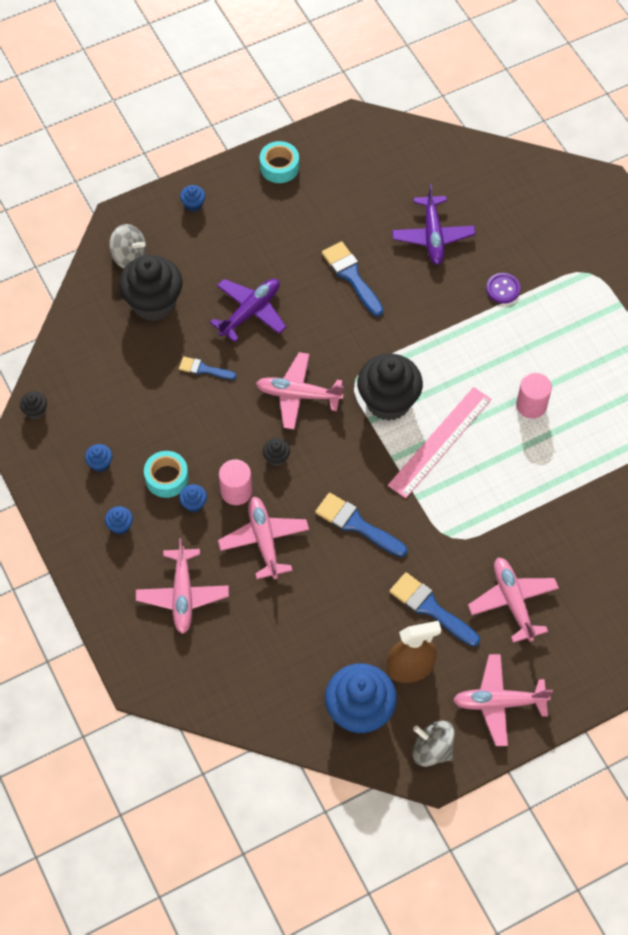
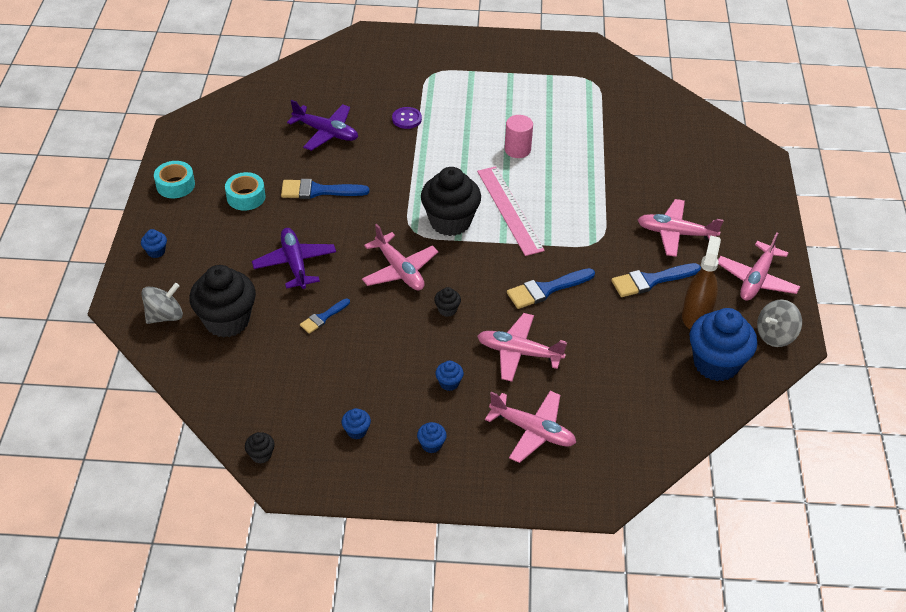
camera: 60 degrees left, 15 degrees down
(167, 478) = (409, 390): turquoise tape -> turquoise tape (246, 197)
(236, 491) = (458, 349): pink cylinder -> none
(298, 395) = (399, 270): pink plane -> pink plane turned 75 degrees counterclockwise

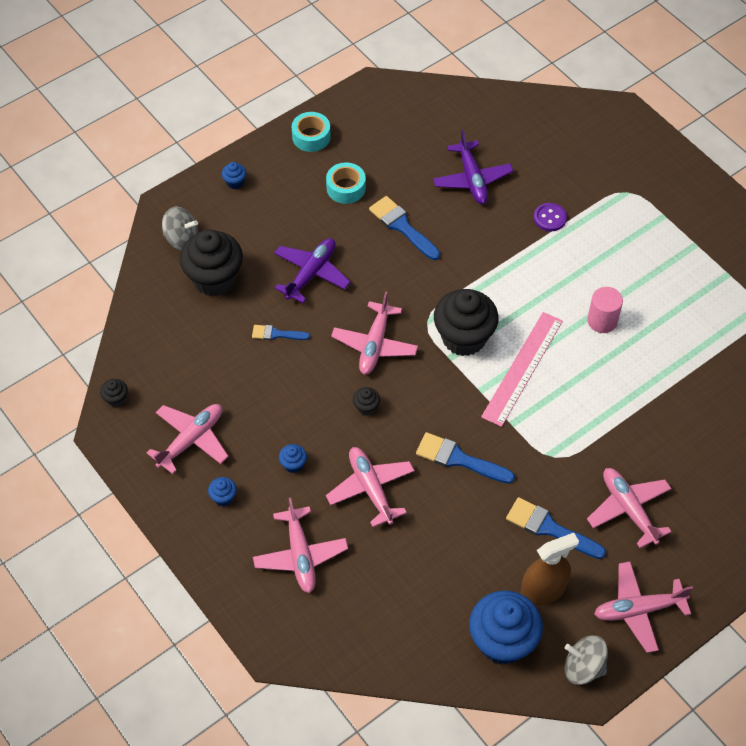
camera: 50 degrees right, 10 degrees up
(356, 431) = (191, 440): blue cupcake -> pink plane

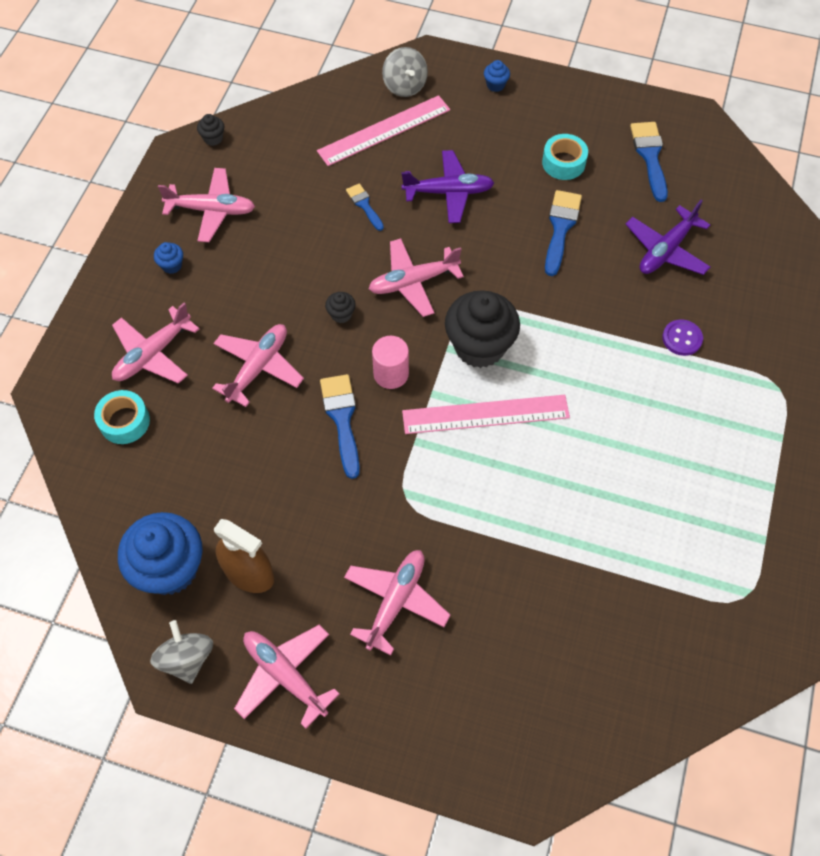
camera: 55 degrees right, 5 degrees up
(214, 279) = (384, 130): black cupcake -> pink ruler
(293, 464) = (241, 295): blue cupcake -> none
(311, 137) = (595, 106): turquoise tape -> turquoise tape (124, 421)
(549, 528) = (322, 540): blue brush -> blue brush (650, 156)
(602, 321) = (600, 453): pink cylinder -> pink cylinder (391, 374)

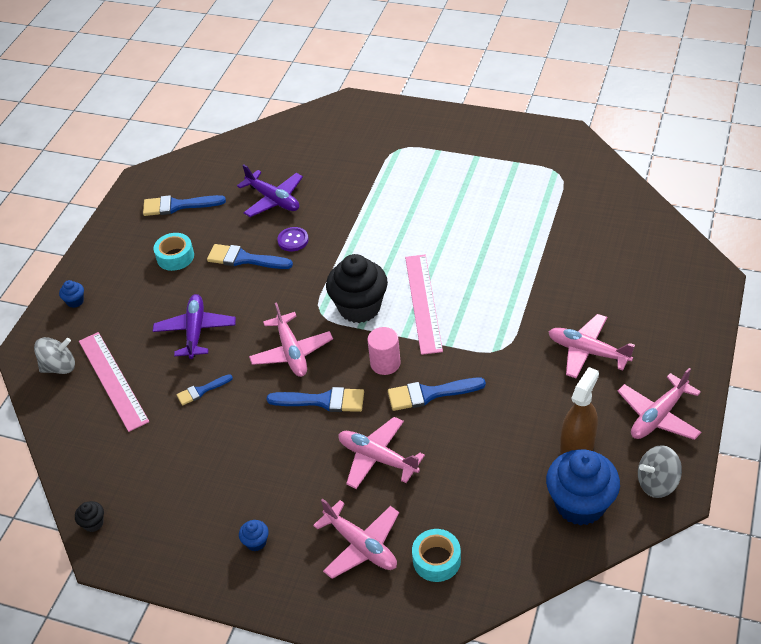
camera: 85 degrees left, 15 degrees down
(211, 210) = (190, 514): pink plane -> none
(341, 314) = (323, 401): black cupcake -> blue brush
(682, 338) = (355, 194): purple button -> purple button (293, 240)

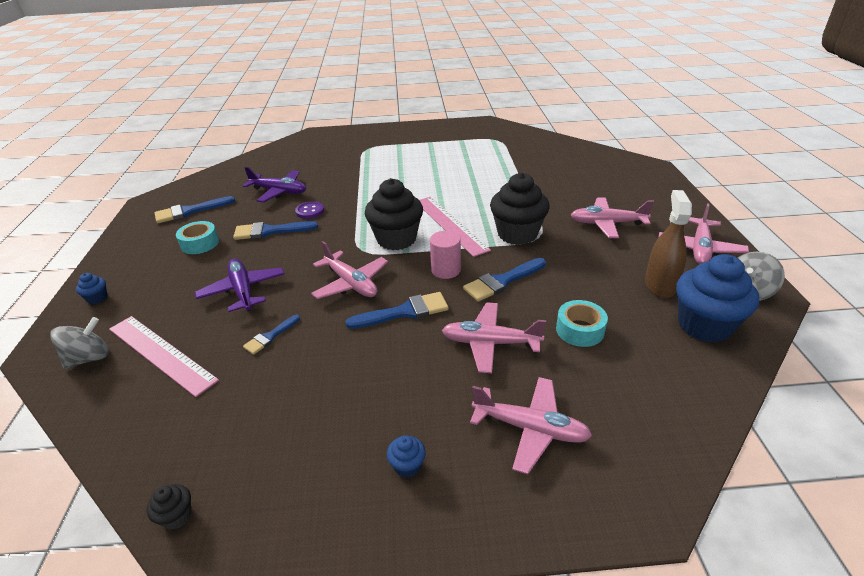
camera: 25 degrees left, 10 degrees down
(436, 560) = (619, 416): turquoise tape -> turquoise tape (580, 330)
(483, 337) = (517, 234): none -> black cupcake

